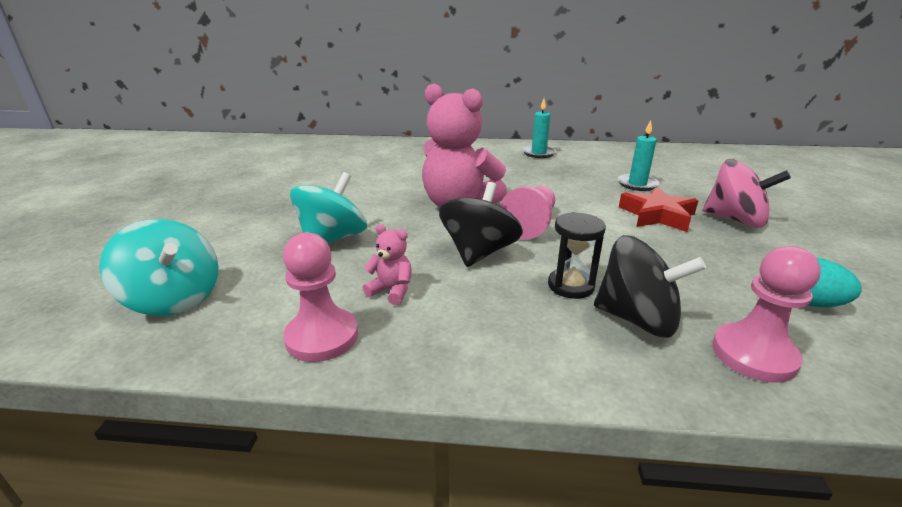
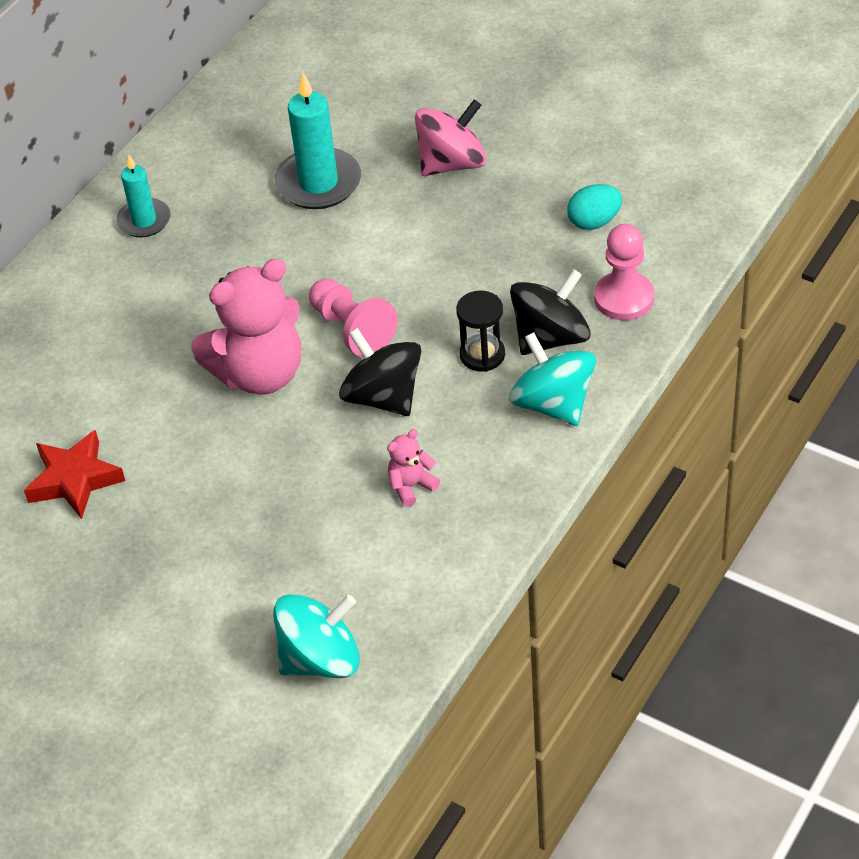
camera: 60 degrees left, 20 degrees up
(322, 337) = (453, 550): pink pawn -> none
(333, 239) = (270, 513): turquoise spinning top -> turquoise spinning top (553, 403)
(637, 184) = (318, 183): turquoise candle -> turquoise candle, size x1.61
(657, 215) = (402, 216): red star -> red star (74, 480)

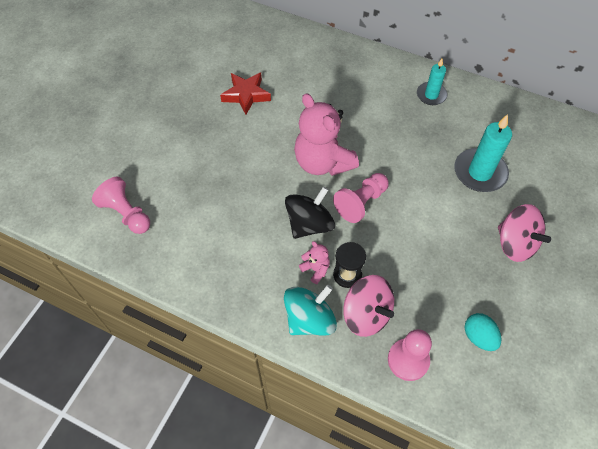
camera: 80 degrees right, 10 degrees up
(321, 659) = (126, 214): turquoise spinning top -> pink pawn
(411, 486) = (242, 245): pink teddy bear -> pink teddy bear (315, 269)
(550, 337) = (366, 314): black spinning top -> pink spinning top

